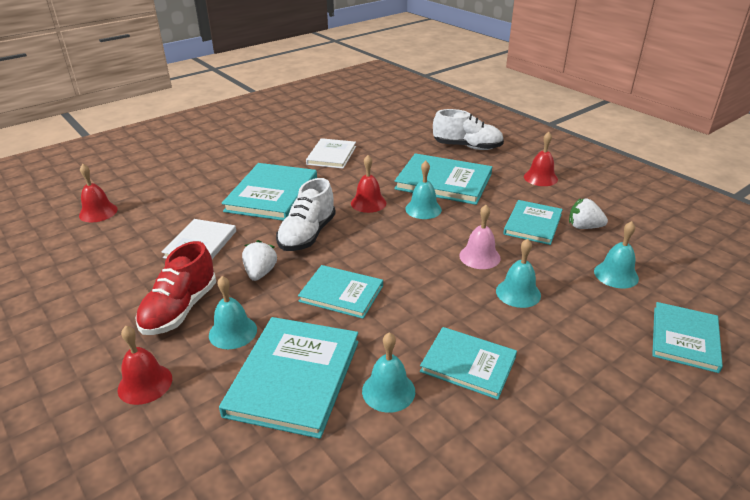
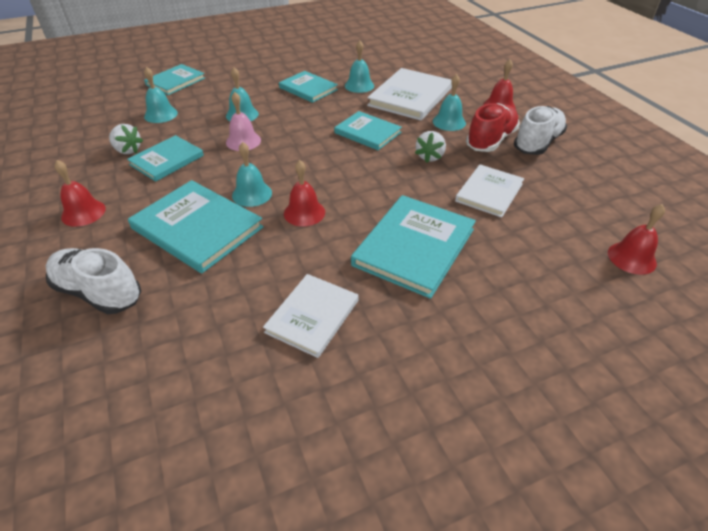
camera: 165 degrees left, 10 degrees up
(294, 377) = (410, 97): turquoise book -> white book
(307, 235) = (382, 185): white shoe -> white shoe (537, 143)

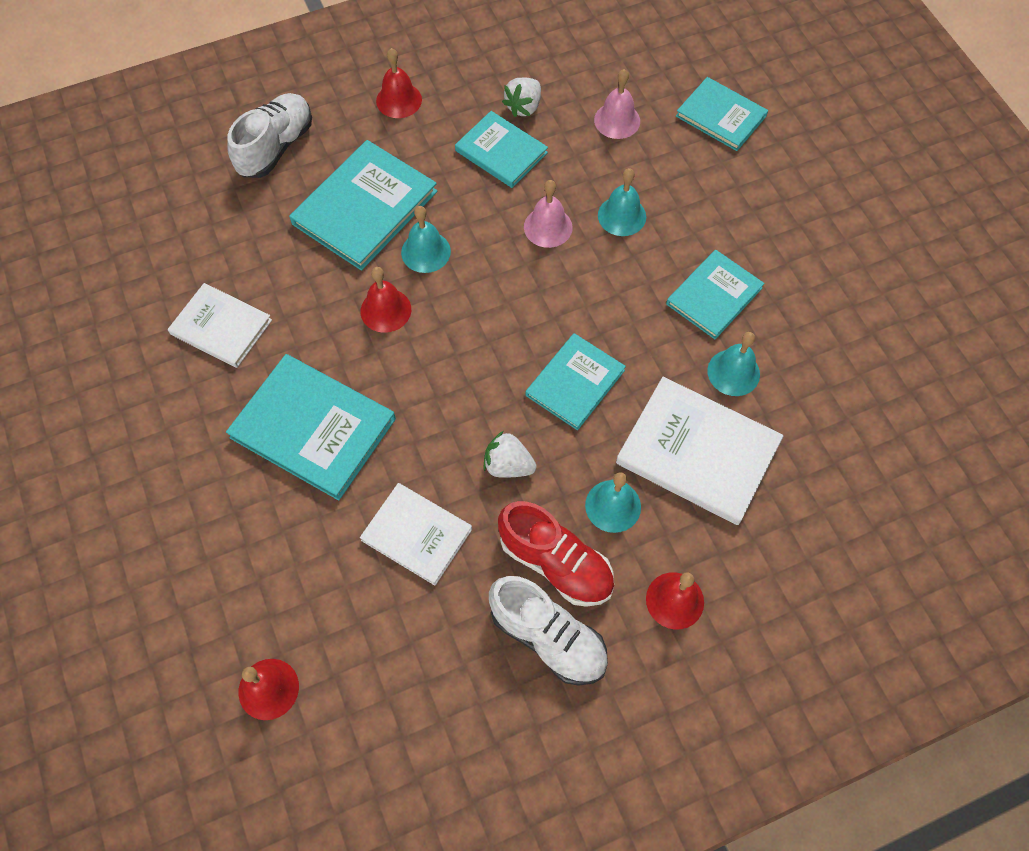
camera: 90 degrees right, 20 degrees up
(161, 114) = (617, 120): turquoise bell -> pink bell

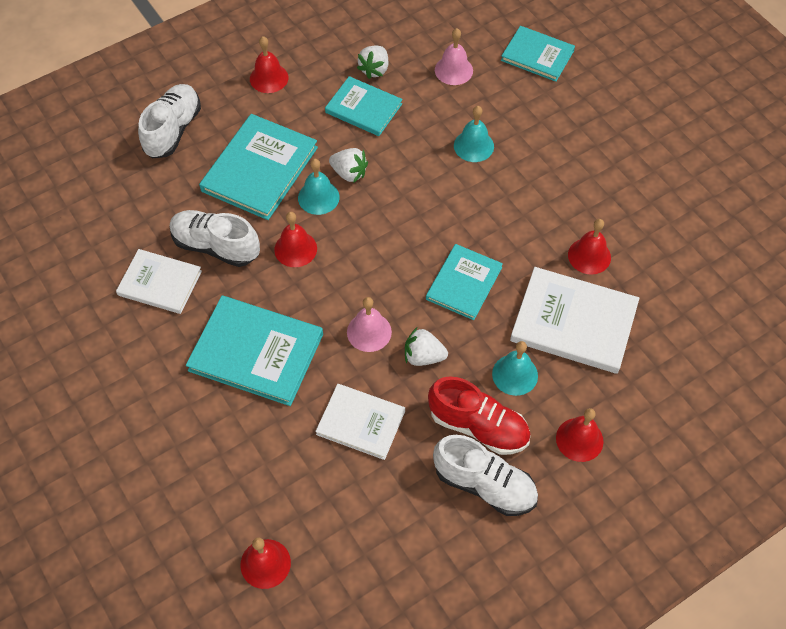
camera: 10 degrees left, 5 degrees down
(294, 293) = (216, 246): none -> white shoe
(467, 228) = (349, 173): none -> white strawberry
(548, 227) = (415, 163): pink bell -> pink bell (369, 332)
(714, 296) = (561, 198): turquoise book -> none
(733, 372) = (589, 256): turquoise bell -> red bell

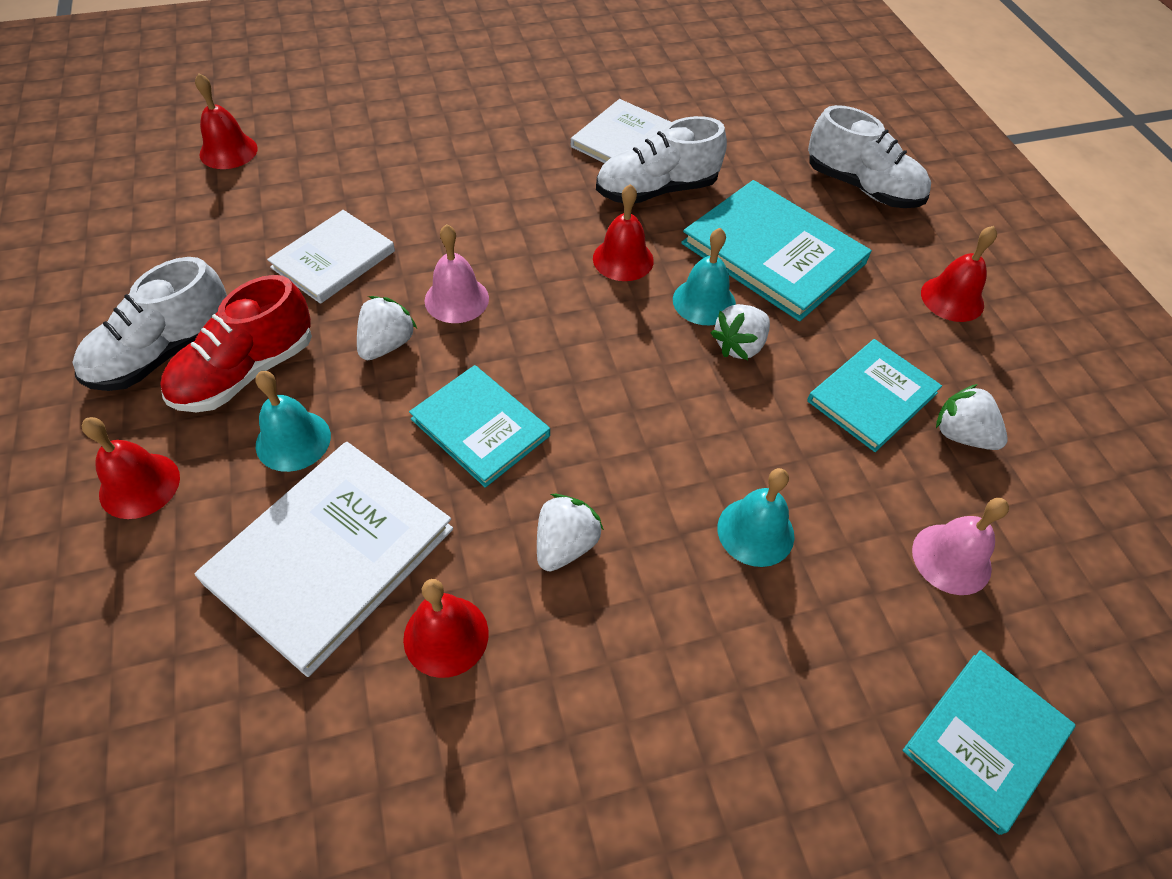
camera: 105 degrees right, 5 degrees down
(216, 246) = (656, 190): white shoe -> white shoe turned 150 degrees counterclockwise
(256, 352) = (485, 194): turquoise book -> none
(518, 222) = (565, 545): none -> white strawberry

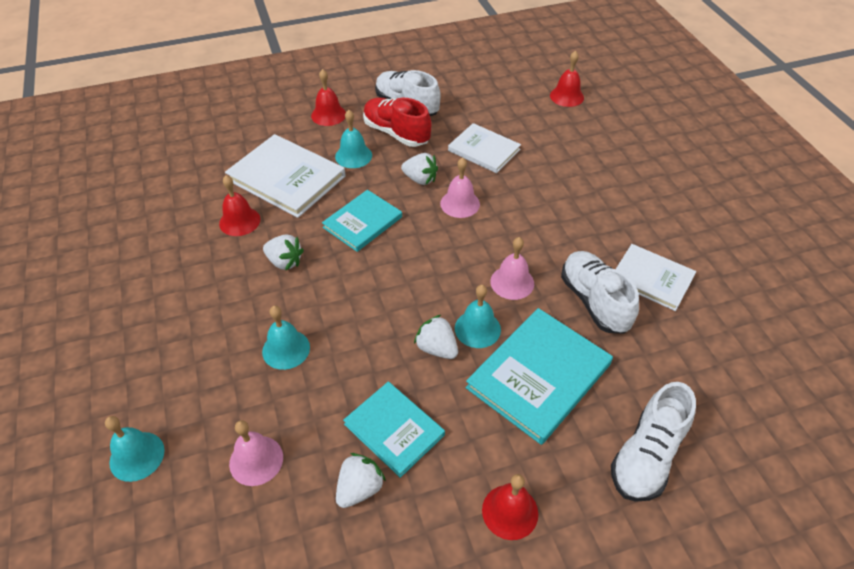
camera: 90 degrees right, 5 degrees down
(623, 259) = (512, 282): red bell -> pink bell
(985, 740) = (137, 456): turquoise book -> turquoise bell

